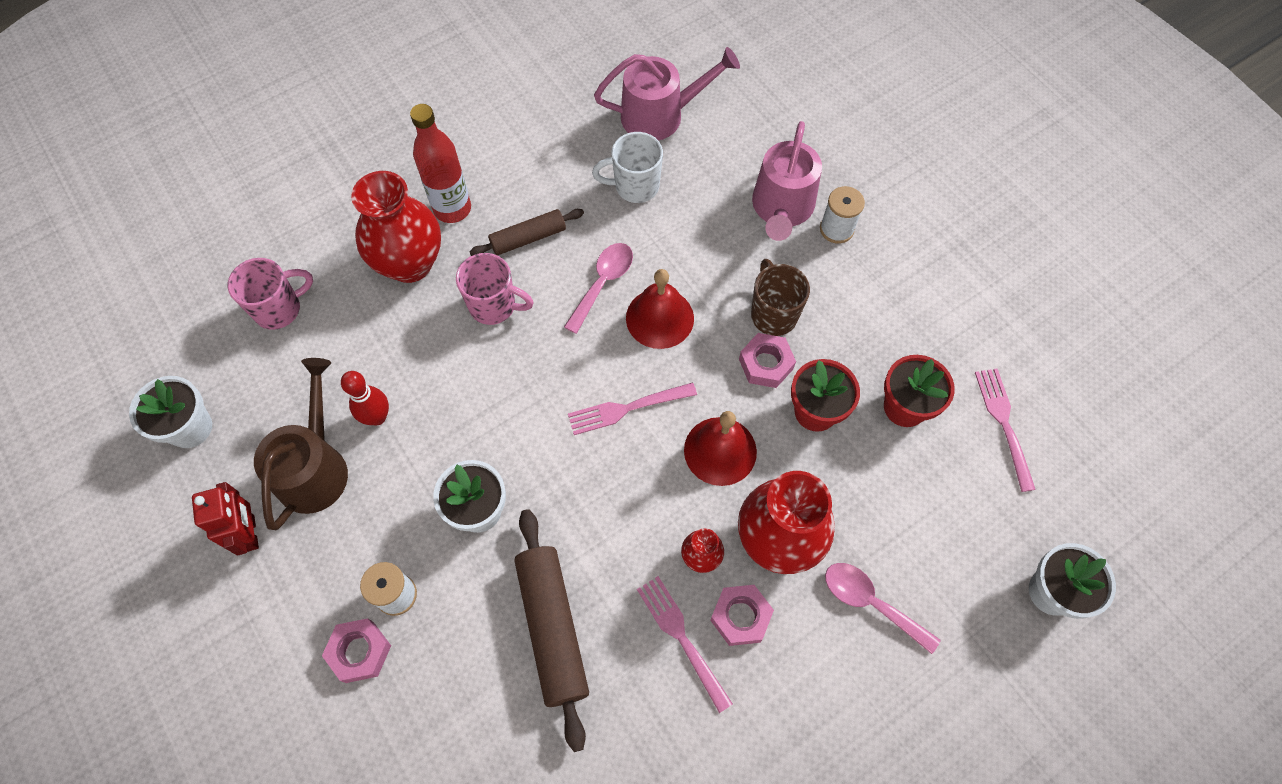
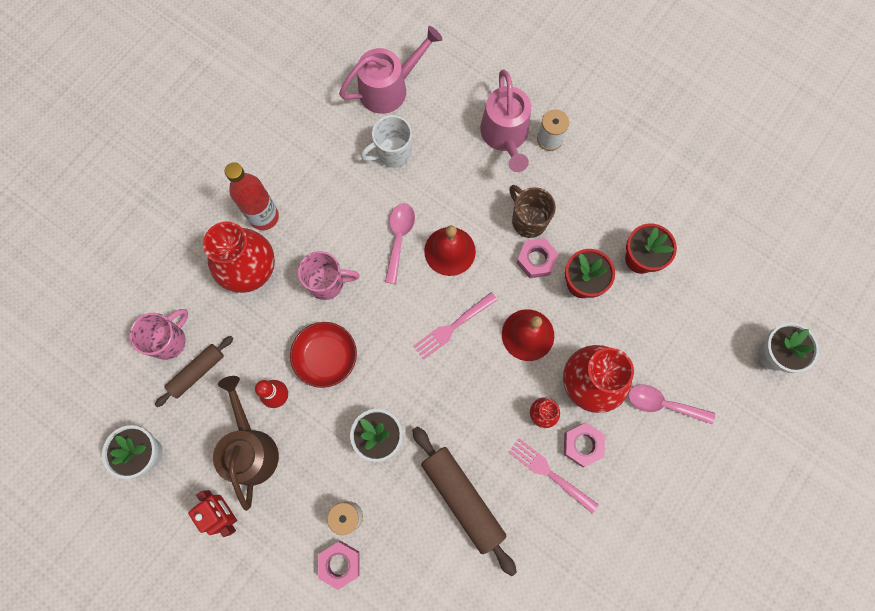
camera: 20 degrees left, 10 degrees up
(454, 391) = (326, 357): none -> red bowl
(528, 238) = (330, 221): brown rolling pin -> brown rolling pin (197, 372)
(1004, 424) = (709, 248): pink fork -> none

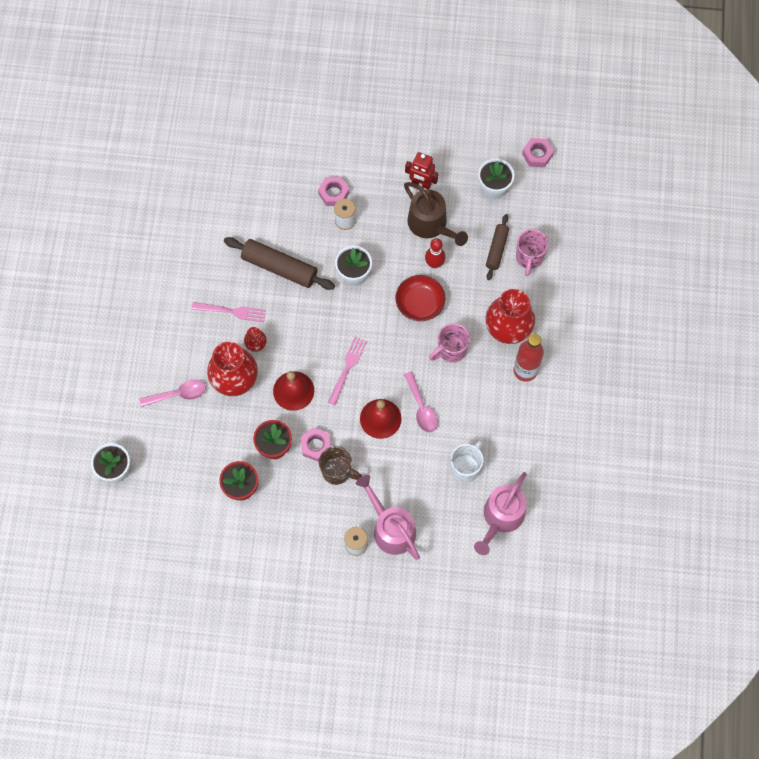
camera: 150 degrees right, 5 degrees down
(582, 445) = (219, 340): pink nut -> pink nut (537, 154)

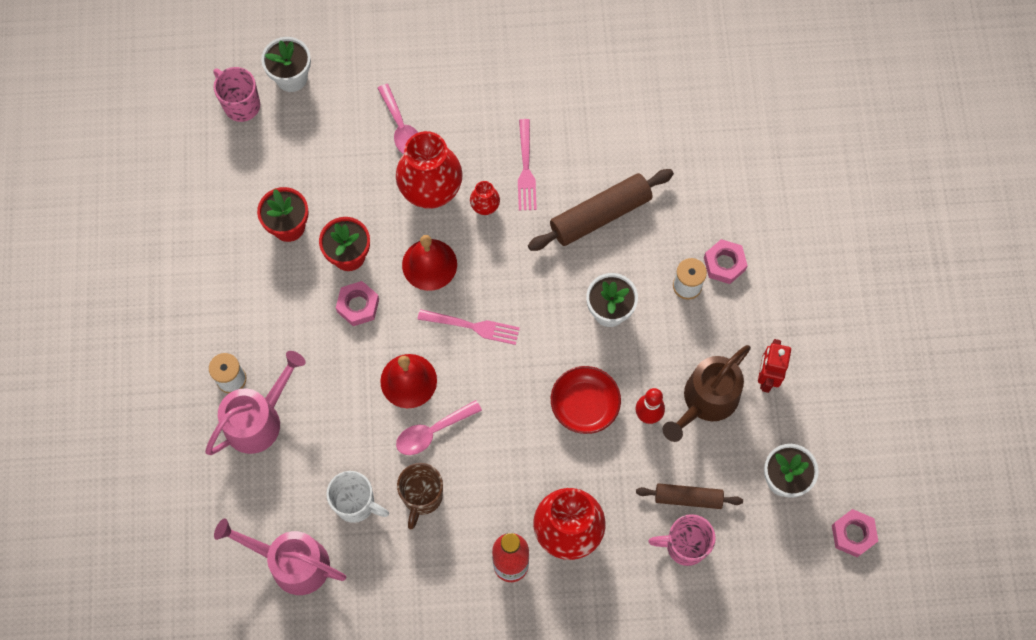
camera: 80 degrees right, 0 degrees up
(280, 267) = (600, 215): brown rolling pin -> brown rolling pin turned 45 degrees clockwise
(337, 471) = (327, 339): brown mug -> brown mug (422, 497)
(451, 350) = (522, 458): pink mug -> pink mug (241, 105)

